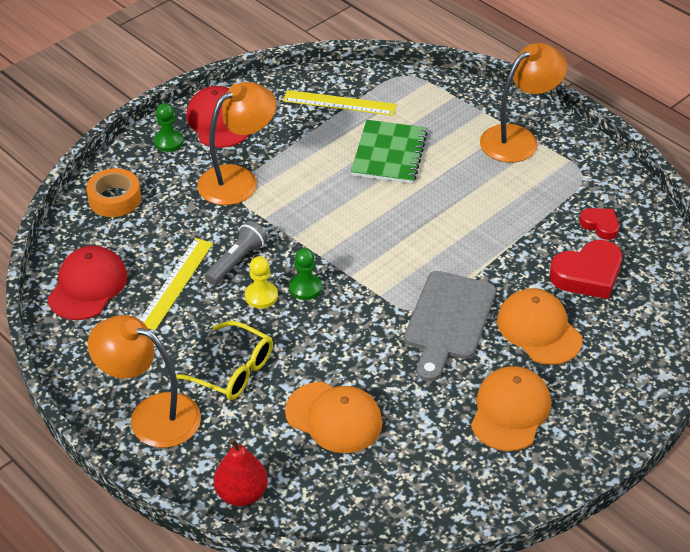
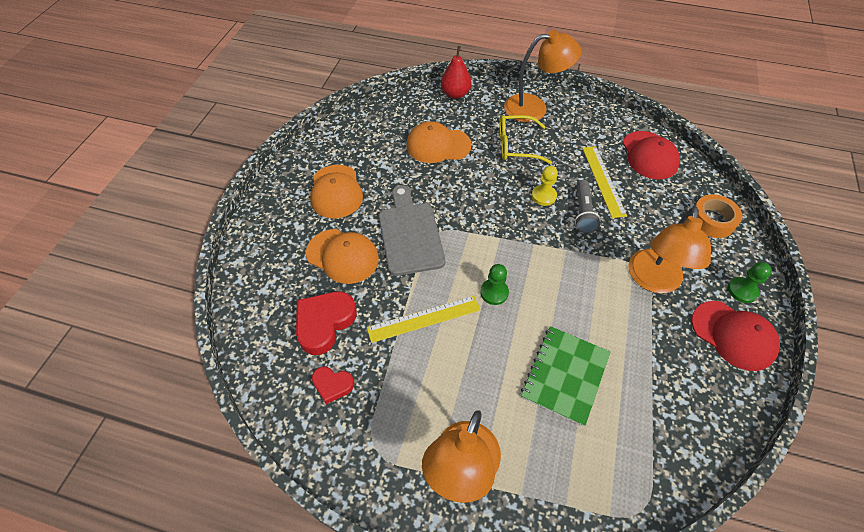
camera: 150 degrees right, 10 degrees up
(305, 288) = (522, 214): green pawn -> green pawn (494, 292)
(339, 103) = (663, 421): yellow ruler -> yellow ruler (424, 318)
(389, 154) = (565, 375): green notebook -> green notebook turned 45 degrees clockwise

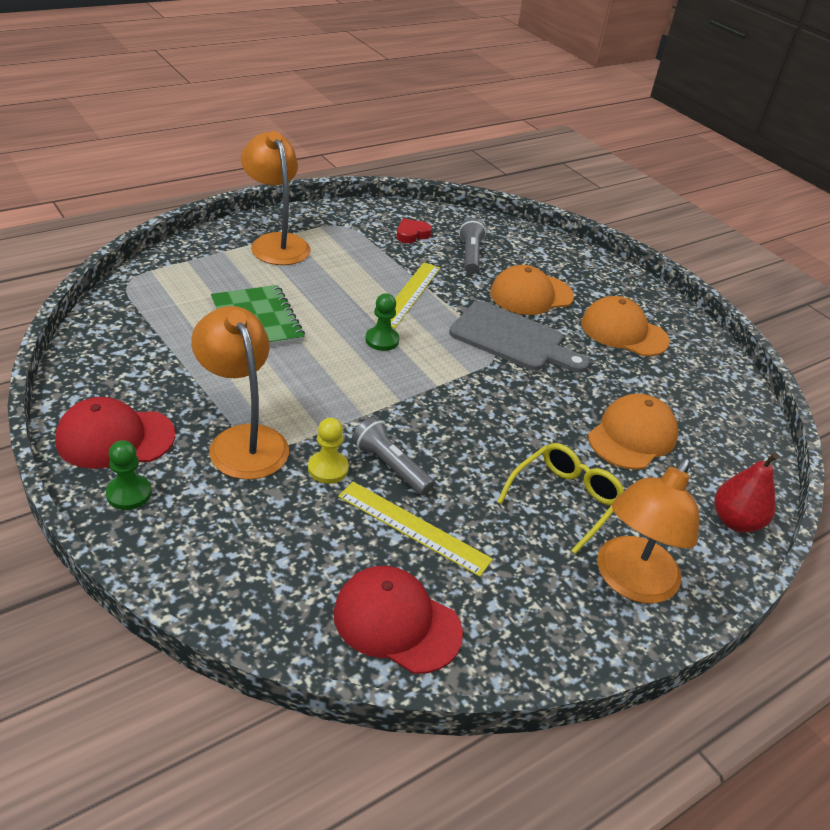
camera: 125 degrees right, 15 degrees down
(324, 323) = (470, 255): red heart -> grey flashlight
(543, 196) = (453, 456): yellow pawn -> yellow pawn (328, 468)
(712, 220) = (224, 569): orange tape -> none

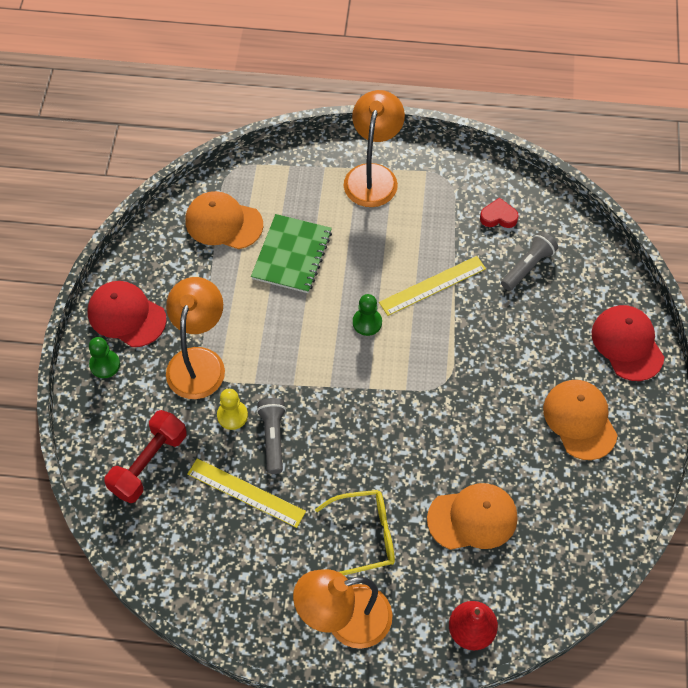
camera: 45 degrees right, 20 degrees up
(276, 560) = (149, 463): none -> red dumbbell
(397, 622) = (179, 548): red cap -> red cap (627, 344)
(413, 527) = (246, 492): yellow ruler -> yellow ruler turned 45 degrees counterclockwise
(512, 339) = (472, 376): grey cutting board -> none
(531, 295) = (538, 338): orange cap -> orange cap (223, 223)

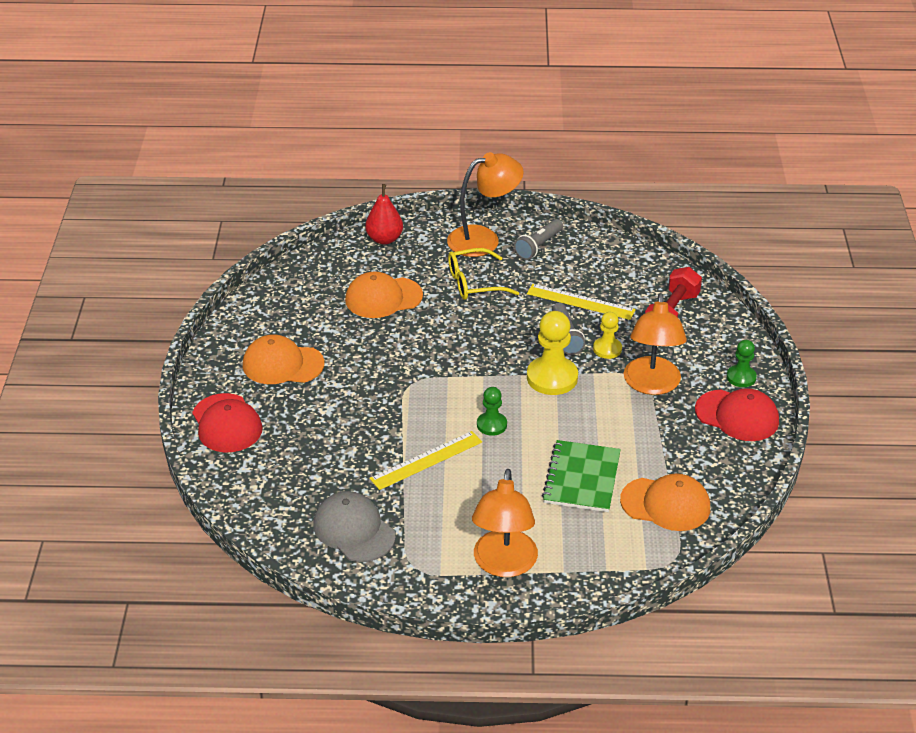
camera: 175 degrees right, 20 degrees down
(298, 379) = (552, 377): none -> yellow pawn
(498, 217) = (354, 530): red heart -> grey cap
(528, 266) = (323, 483): grey flashlight -> grey flashlight (538, 246)
(580, 420) = (282, 364): orange cap -> orange cap turned 120 degrees clockwise

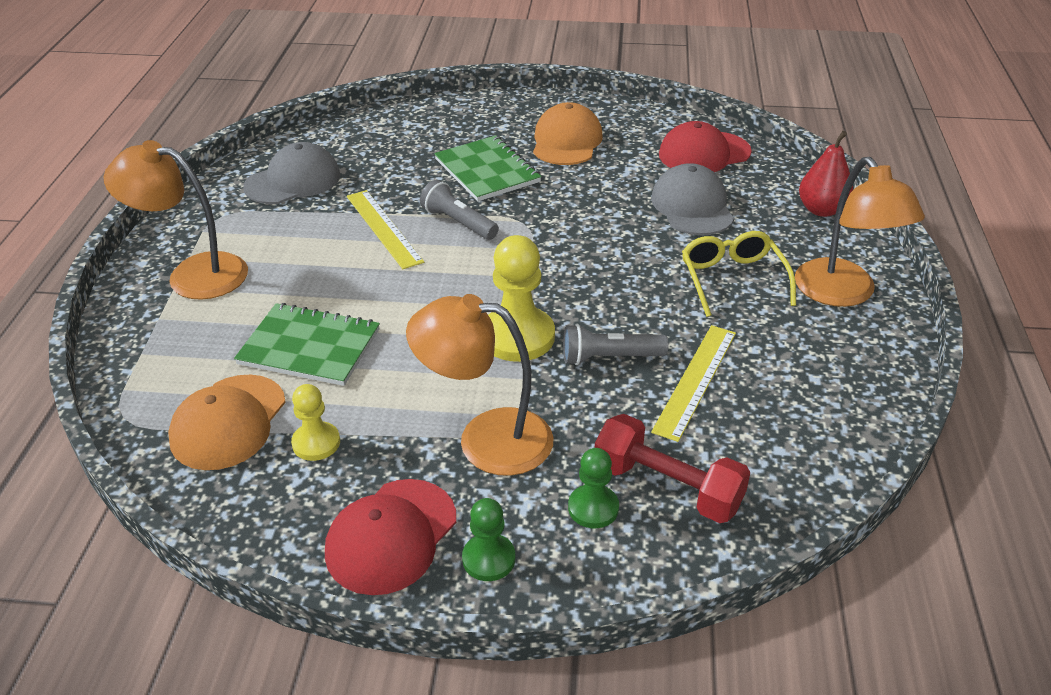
camera: 95 degrees right, 0 degrees up
(227, 423) = (476, 113): red cap -> red cap (704, 153)
(333, 408) = (487, 171): none -> green notebook
(383, 298) = (692, 206): orange cap -> grey cap
(491, 425) = (432, 278): green pawn -> green pawn (593, 508)
(538, 246) = (836, 347): grey flashlight -> grey flashlight (458, 223)
(607, 349) = (577, 398): yellow pawn -> yellow pawn (316, 443)

